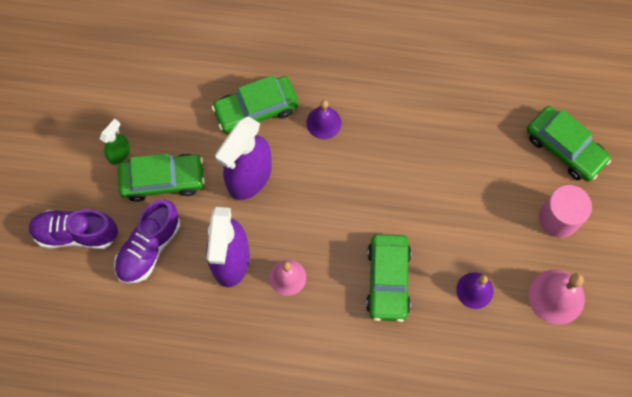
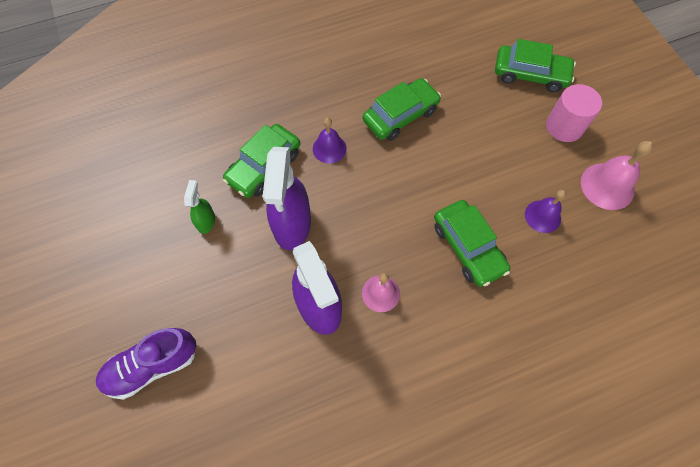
camera: 30 degrees left, 5 degrees down
(119, 153) = (156, 267): green spray bottle -> green spray bottle (206, 221)
(149, 248) = (234, 338): purple shoe -> none
(163, 180) = (213, 269): green car -> green car (400, 115)

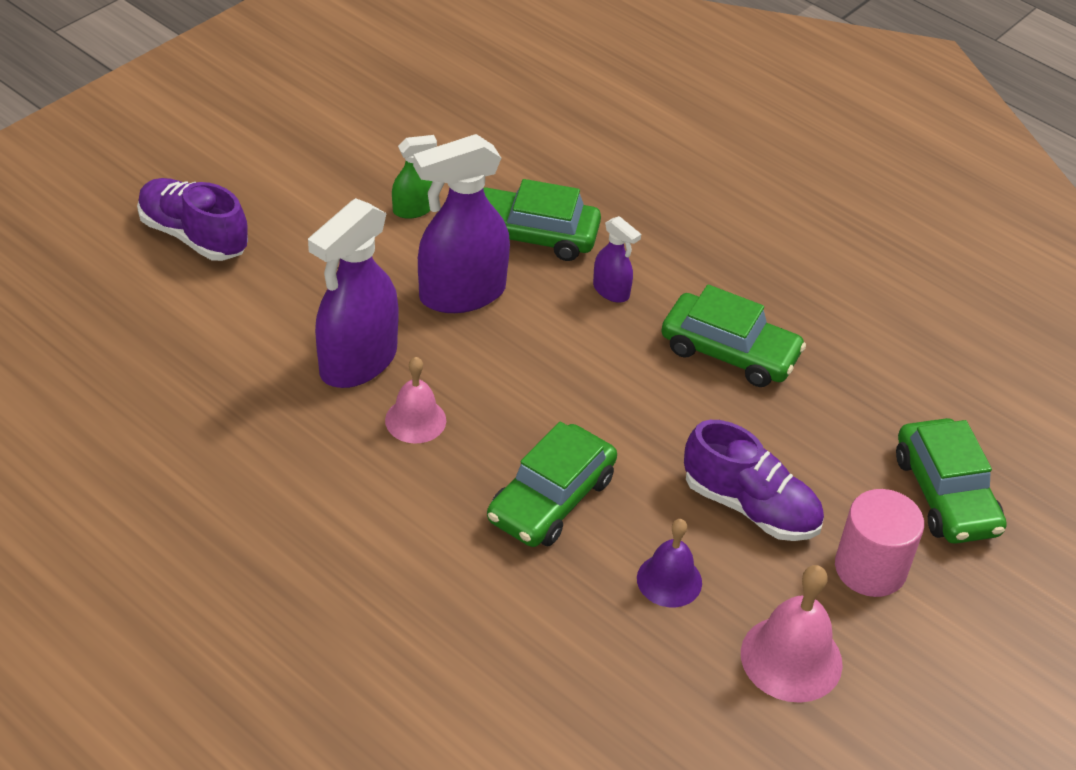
camera: 60 degrees right, 20 degrees down
(329, 148) = (611, 291): purple bell -> purple spray bottle
(508, 157) = (750, 507): none -> purple shoe

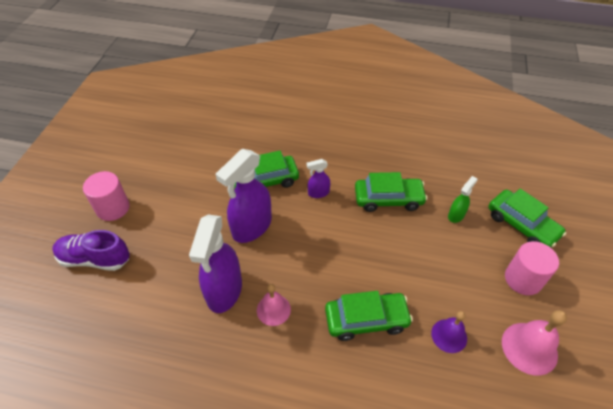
camera: 25 degrees left, 5 degrees up
(261, 175) = (113, 208): none -> pink cylinder
(413, 210) = (201, 193): green spray bottle -> green spray bottle (456, 215)
(551, 499) = (366, 320): green car -> green car turned 105 degrees counterclockwise
(611, 291) = (318, 193): purple spray bottle -> purple spray bottle turned 150 degrees clockwise
(750, 507) = (453, 274): purple shoe -> none

